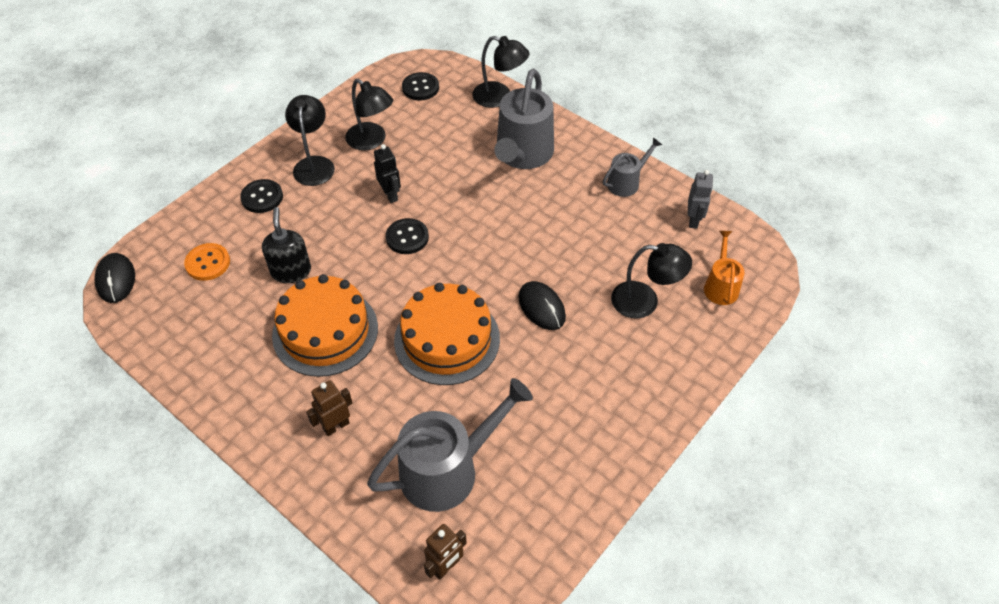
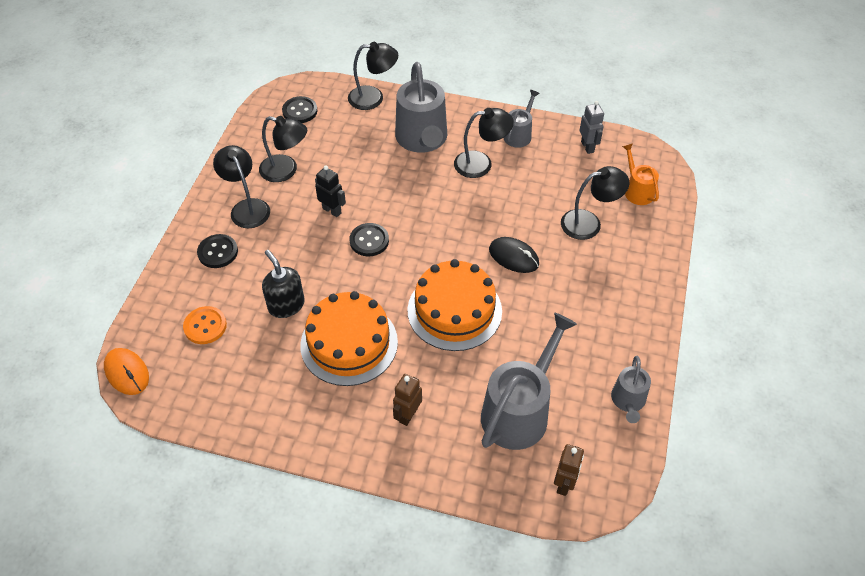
camera: 25 degrees left, 0 degrees up
(116, 279) = (127, 372): black mouse -> orange mouse
(567, 199) = (481, 164): none -> black lamp
(569, 509) = (628, 401): none -> grey watering can

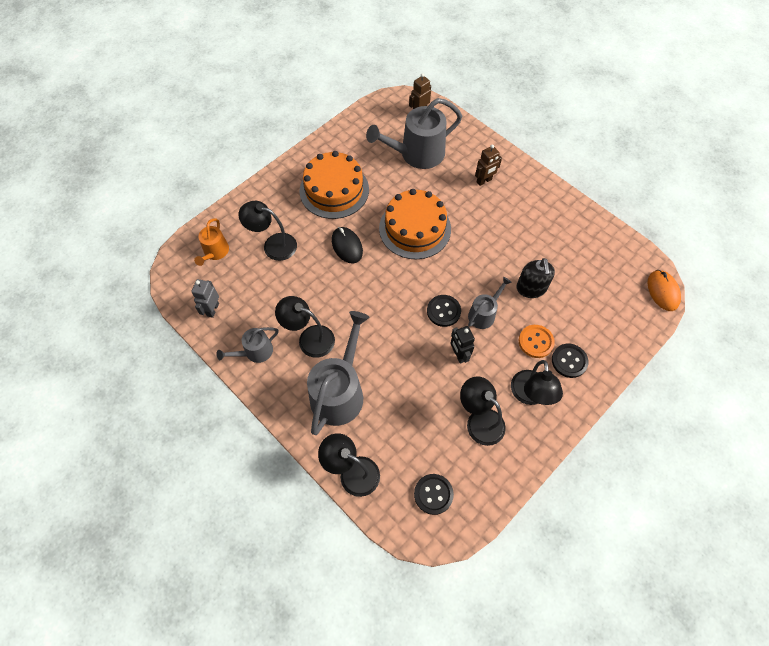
camera: 150 degrees left, 10 degrees up
(205, 326) = (597, 300): orange button -> orange button (535, 342)
(349, 343) = (498, 240): orange cake -> orange cake (334, 190)
(628, 401) = (351, 131): grey watering can -> grey watering can (483, 314)

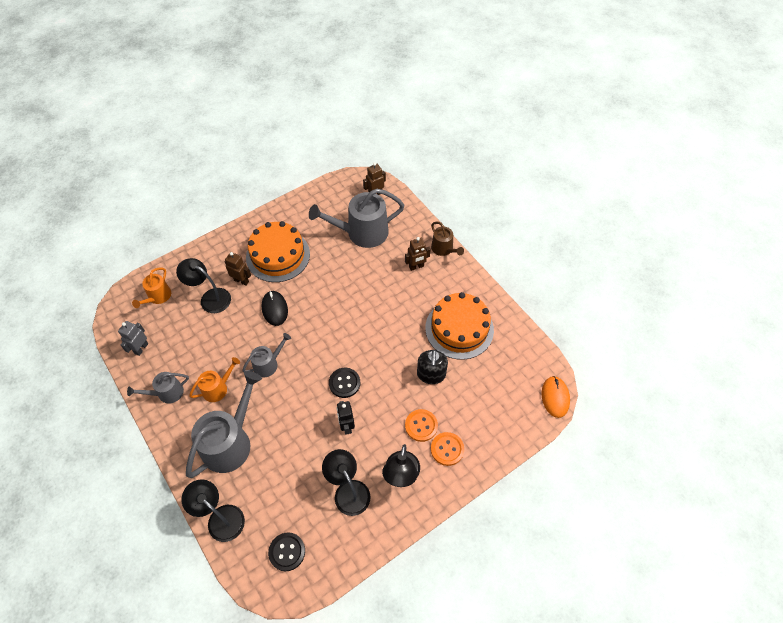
camera: 10 degrees right, 5 degrees down
(302, 222) = (241, 281): none -> brown robot
(309, 338) = (217, 388): black lamp -> orange watering can
(415, 228) = (340, 302): orange cake -> orange cake (459, 328)
(483, 314) = (380, 392): grey watering can -> grey watering can (268, 364)
(507, 159) = (443, 249): none -> brown watering can
(569, 361) = (447, 449): black button -> orange button

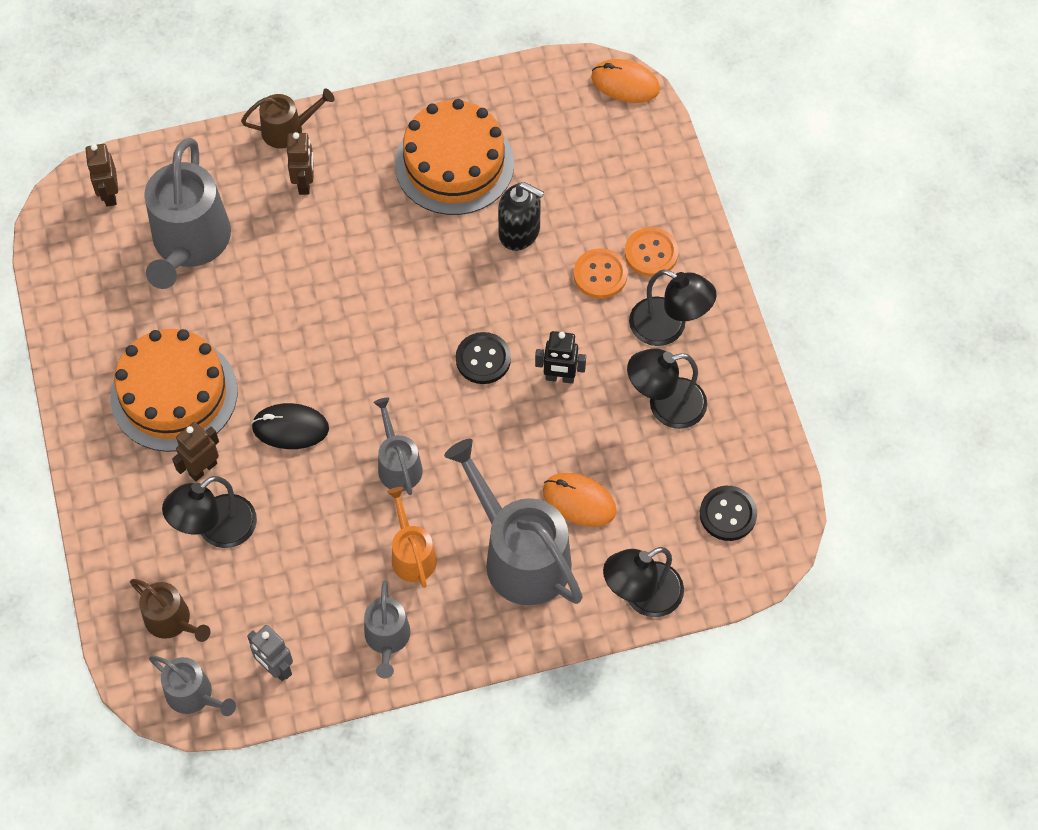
camera: 70 degrees left, 5 degrees up
(120, 319) = (193, 695): none -> grey watering can
(158, 297) = (171, 620): orange watering can -> brown watering can
(272, 462) = (579, 501): none -> orange mouse

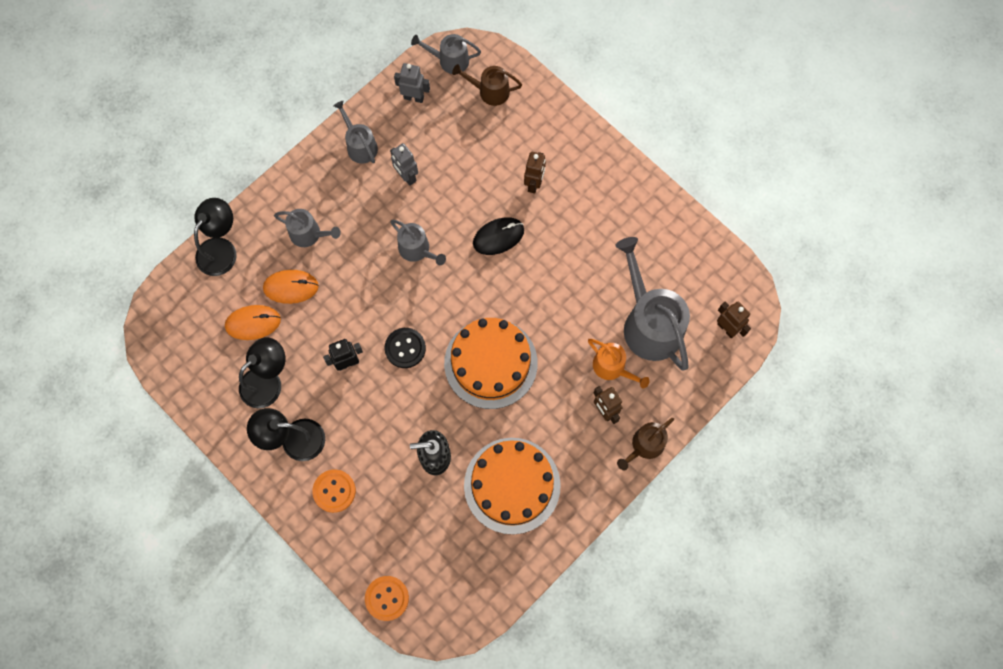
camera: 150 degrees right, 10 degrees up
(174, 394) = (584, 219): orange cake -> orange cake (490, 363)
(216, 530) = (500, 153): black lamp -> none
(353, 563) = (406, 177): none -> grey robot
(412, 555) = (375, 200): orange watering can -> orange watering can (612, 367)
(520, 556) = (308, 234): grey watering can -> grey watering can, size x0.53
(600, 275) = (361, 454): orange button -> orange button (387, 598)
(625, 83) = (427, 628): orange mouse -> orange mouse (253, 323)
(728, 514) = (192, 329): black button -> none

